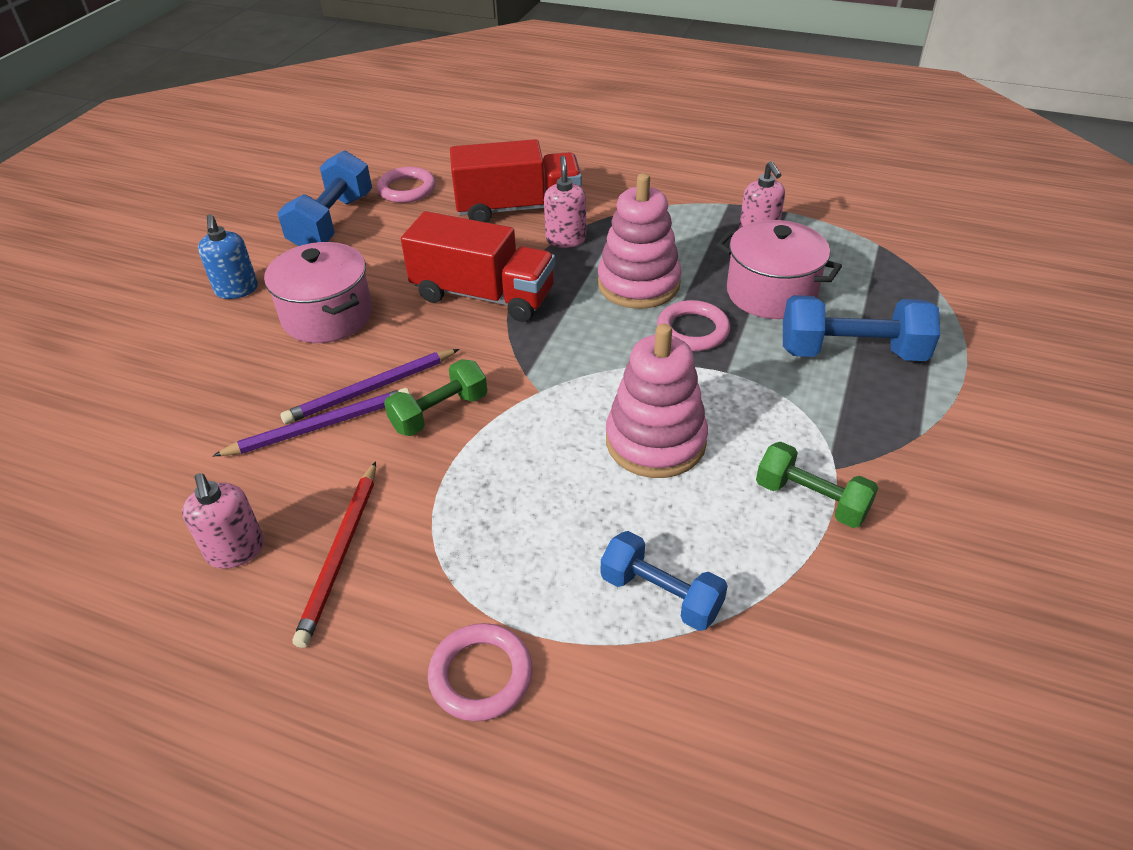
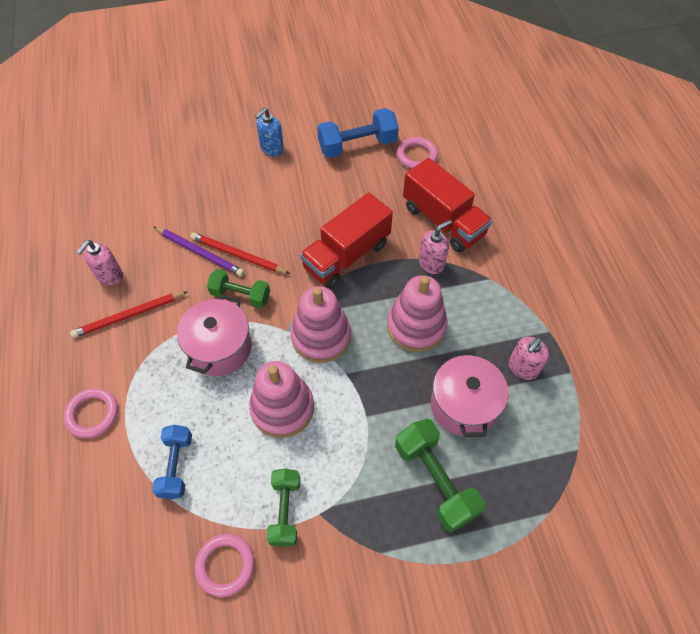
camera: 55 degrees right, 15 degrees up
(327, 316) = (279, 199): pink pot -> pink pot (220, 348)
(371, 389) = (238, 255): purple pencil -> red pencil
(483, 295) = (346, 255): red truck -> red truck turned 60 degrees clockwise
(580, 364) = (321, 336): none -> pink stacking toy
(692, 330) = (392, 378): pink ring -> pink ring (225, 565)
(851, 352) = (435, 480): blue dumbbell -> green dumbbell

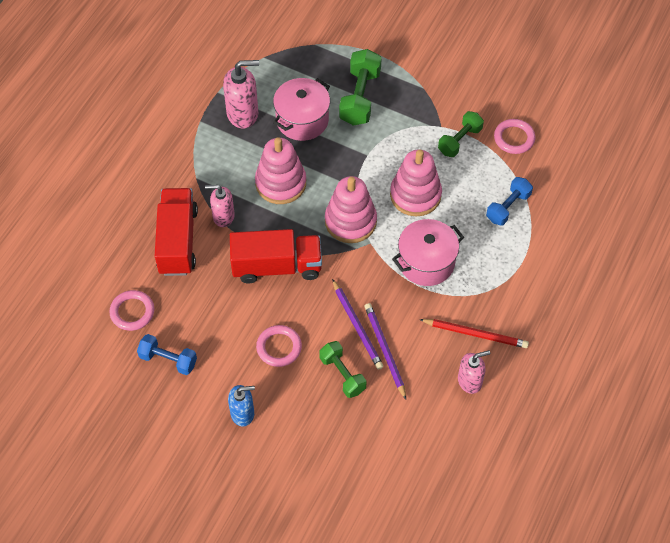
camera: 140 degrees left, 0 degrees up
(92, 414) = (543, 277): pink ring -> pink ring (279, 347)
(238, 255) = (357, 326): red pencil -> purple pencil
(240, 295) = (381, 291): green dumbbell -> green dumbbell (342, 374)
(357, 145) = (168, 360): blue dumbbell -> blue dumbbell, size x0.66
(522, 368) = (243, 114): pink soap dispenser -> pink soap dispenser, size x1.53

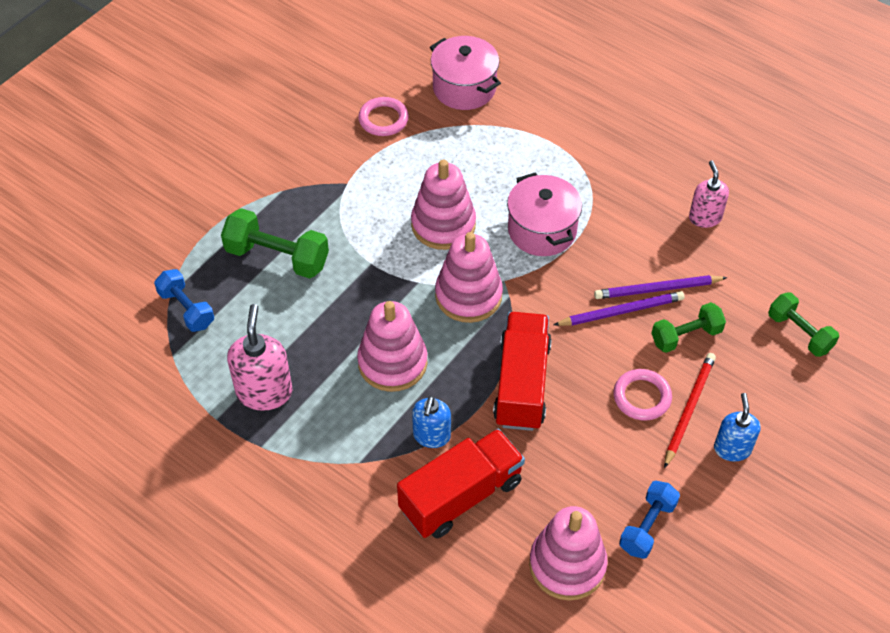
camera: 80 degrees left, 5 degrees down
(132, 312) = (567, 565): pink ring -> pink stacking toy
(178, 241) = (461, 496): red truck -> red truck turned 135 degrees clockwise
(223, 216) = (431, 436): pink soap dispenser -> blue soap dispenser
(302, 120) = (295, 325): pink pot -> pink pot (464, 88)
(459, 141) = (373, 169): green dumbbell -> green dumbbell (799, 333)
(475, 334) = (645, 202): red pencil -> red pencil (688, 409)
(508, 207) = (479, 143): blue dumbbell -> blue dumbbell (186, 309)

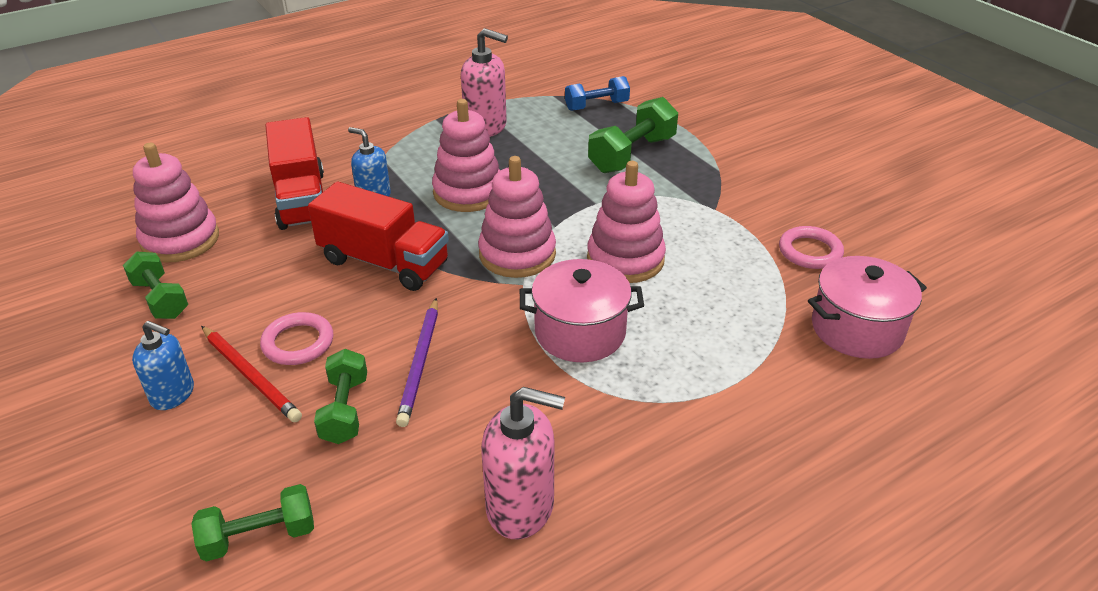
camera: 110 degrees right, 15 degrees down
(647, 526) = (160, 299): blue dumbbell -> green dumbbell
(657, 289) = (430, 408): purple pencil -> none
(705, 217) = (521, 507): pink soap dispenser -> pink soap dispenser, size x1.53

